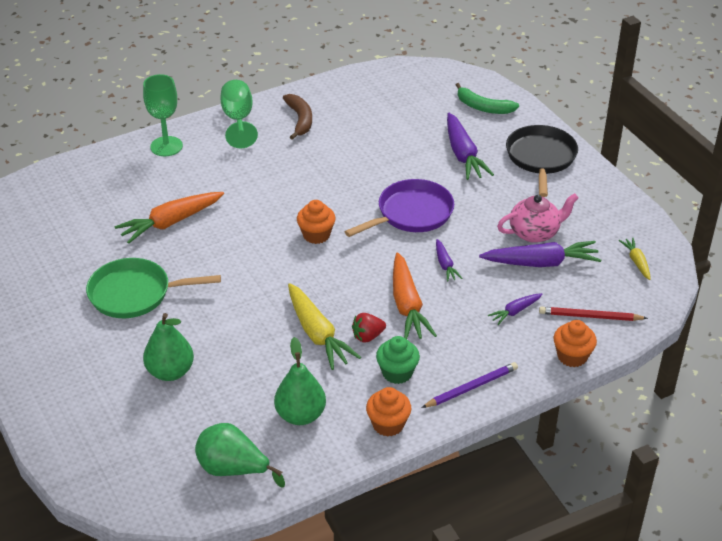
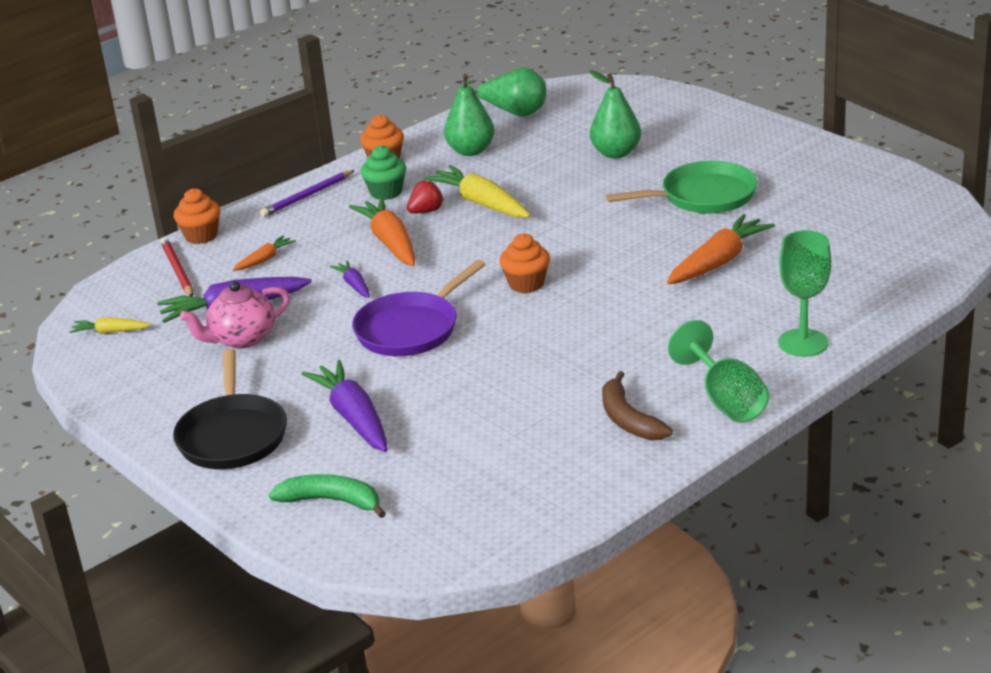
camera: 170 degrees right, 10 degrees down
(515, 311) = (264, 259): purple carrot -> orange carrot
(590, 316) = (177, 271): red pencil -> red pencil turned 105 degrees counterclockwise
(636, 262) = (111, 332): yellow carrot -> yellow carrot turned 120 degrees clockwise

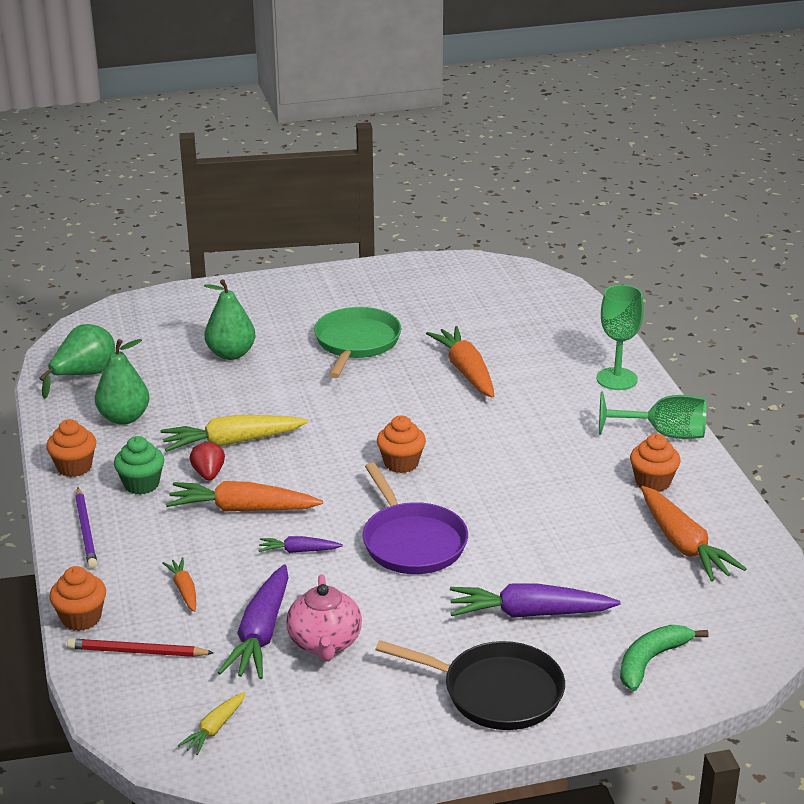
camera: 65 degrees left, 0 degrees up
(534, 467) = (683, 544): none -> orange carrot
(628, 419) = (653, 482): brown banana -> orange cupcake

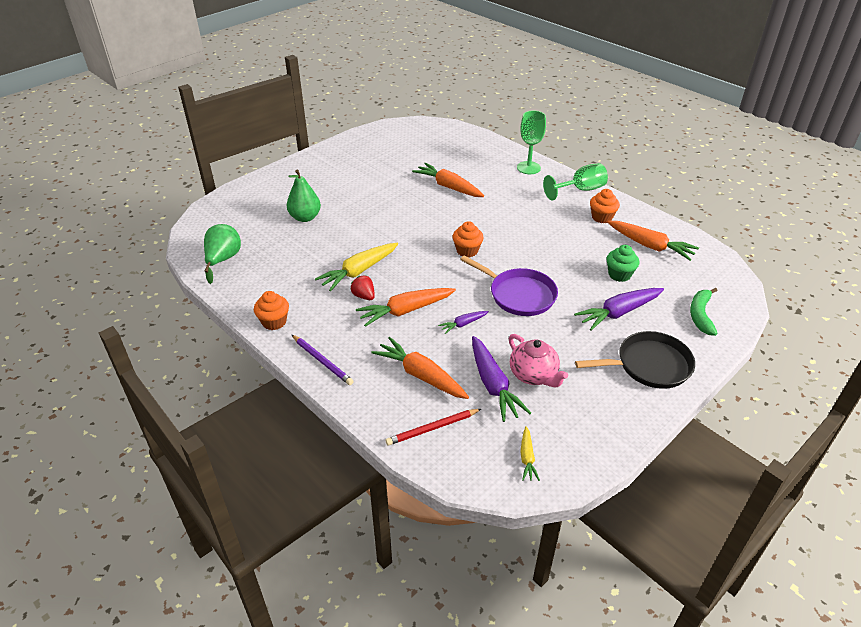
camera: 30 degrees left, 10 degrees up
(81, 618) = (375, 421): orange cupcake -> none
(124, 418) = (276, 279): green pear -> none
(141, 484) = (329, 318): green cupcake -> green cupcake (619, 274)
(184, 590) = (421, 376): orange carrot -> orange carrot, size x1.92
(356, 343) = (372, 189): green pan -> none

